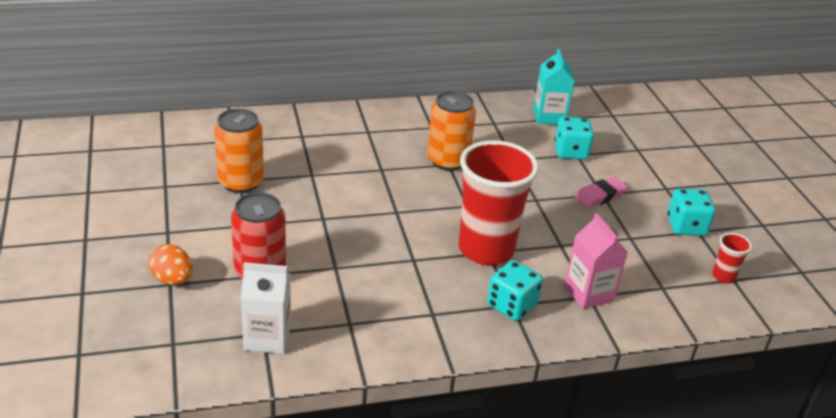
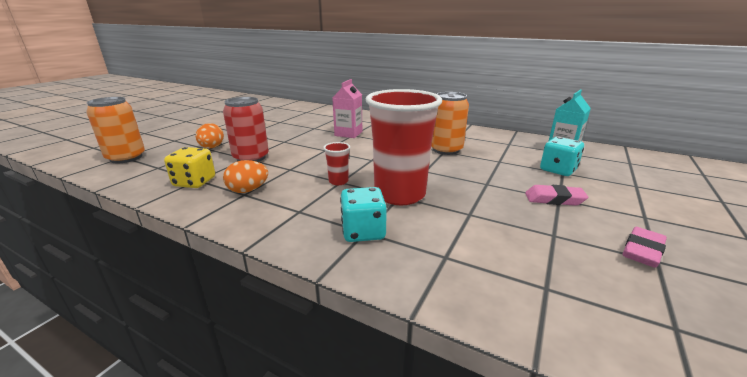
camera: 45 degrees right, 10 degrees down
(241, 182) = (313, 128): orange can -> orange can (126, 158)
(267, 337) = (194, 182): white carton -> yellow dice
(345, 317) = (248, 190): none -> orange egg
(589, 293) = (448, 254): pink carton -> pink carton (348, 133)
(686, 226) = (642, 251): turquoise dice -> pink eraser
(723, 276) = (659, 317): red cup -> red cup (338, 181)

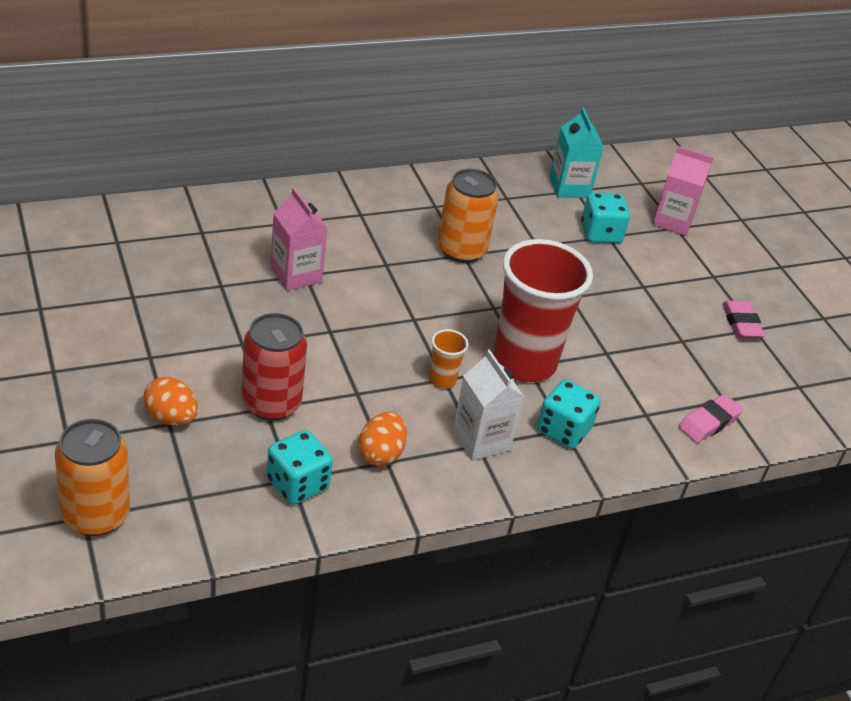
camera: 55 degrees left, 15 degrees up
(194, 182) = (297, 484): yellow dice -> turquoise dice
(305, 210) = (481, 440): none -> white carton
(338, 181) = (442, 380): red cup -> orange cup
(554, 199) = (641, 289): pink eraser -> pink eraser (708, 423)
(636, 182) = (672, 221): none -> pink carton

